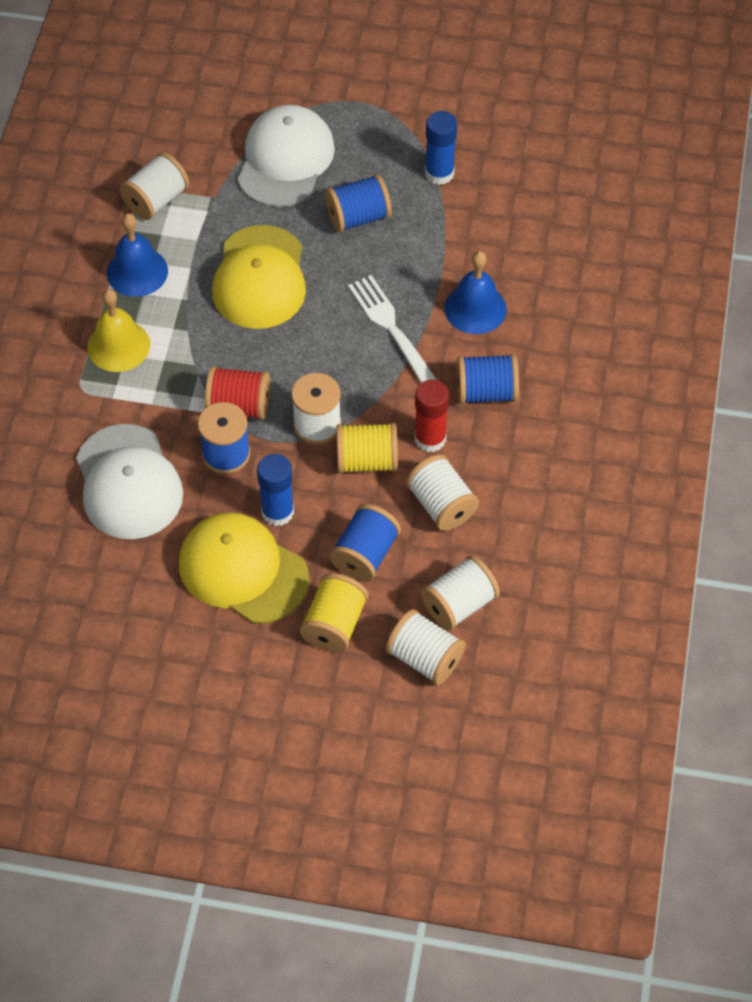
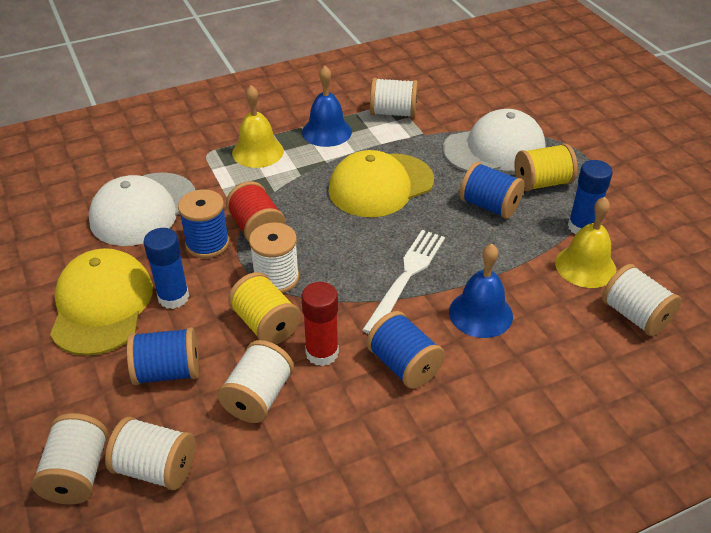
camera: 55 degrees right, 15 degrees down
(334, 624) = (80, 389): yellow spool -> yellow spool (542, 183)
(483, 204) = (585, 266): none -> yellow bell
(557, 213) = (635, 315): none -> white spool

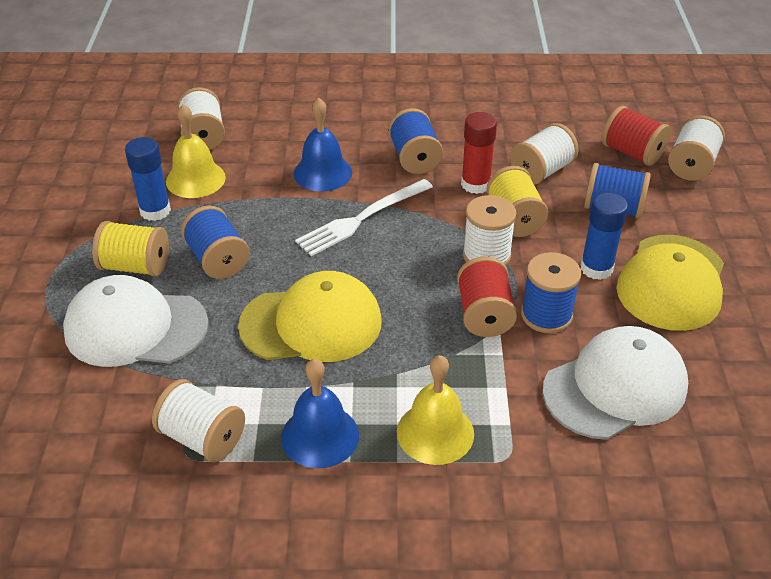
camera: 155 degrees left, 0 degrees up
(155, 468) = (632, 153): white spool -> red spool

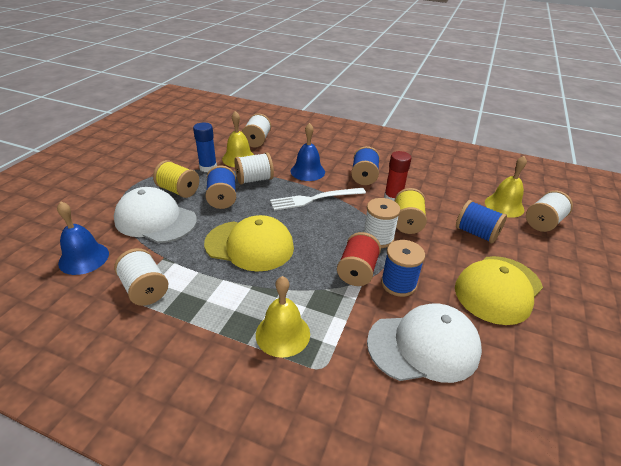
camera: 20 degrees right, 5 degrees down
(320, 436) = (211, 311): blue bell -> blue bell (84, 258)
(541, 171) = (438, 201): white spool -> white spool (254, 179)
(596, 268) = (447, 265): blue glue stick -> none
(632, 153) = (504, 206): red spool -> yellow bell

